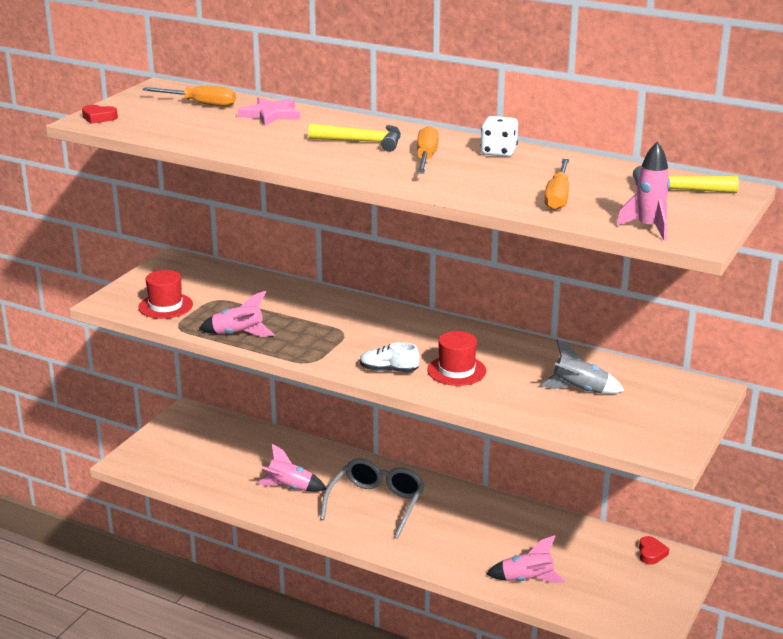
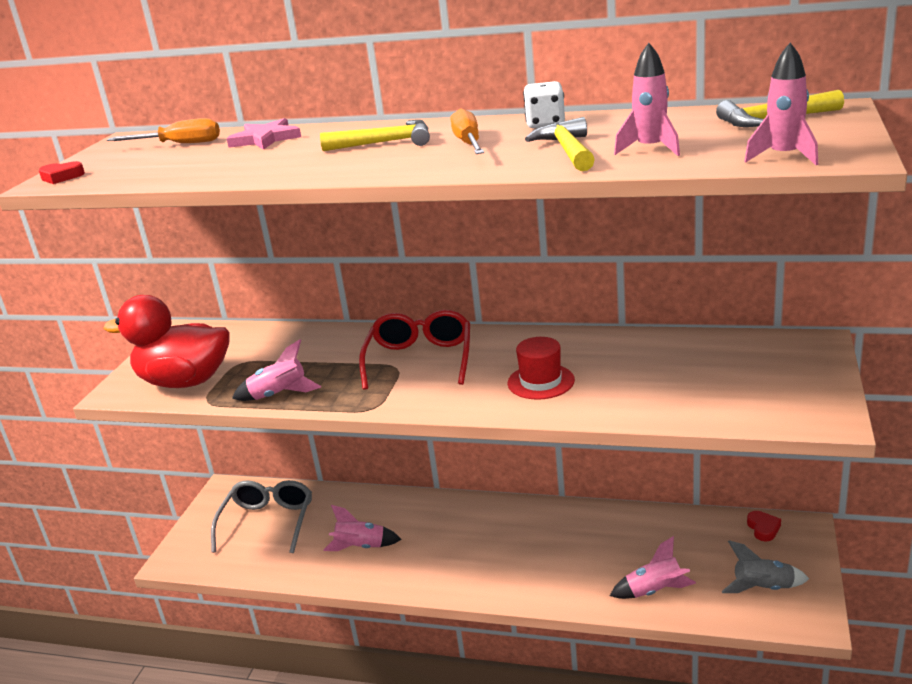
camera: 10 degrees left, 0 degrees up
(165, 306) = (185, 381): red hat -> red duck
(366, 330) = (420, 360): none -> red glasses
(376, 504) = (459, 543): grey glasses -> grey glasses (268, 522)
(388, 370) = (466, 397): white shoe -> none
(495, 183) = (567, 150): none -> yellow hammer
(558, 197) = (650, 149): orange screwdriver -> pink rocket
(580, 390) = (685, 373): grey rocket -> grey rocket (763, 588)

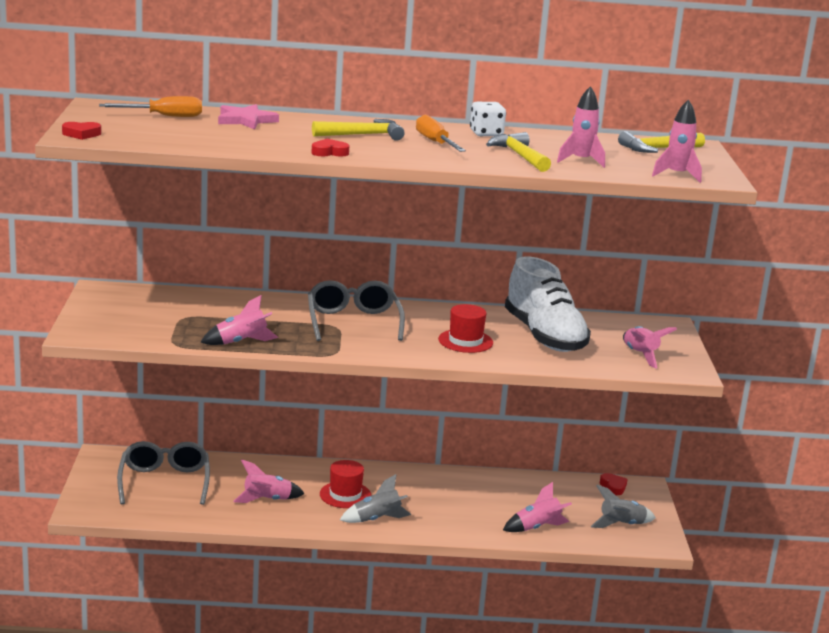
camera: 20 degrees left, 5 degrees down
(185, 381) = (141, 329): red duck -> none
(321, 171) = (329, 152): none -> red heart
(420, 360) = (353, 322): red glasses -> grey glasses
(446, 540) = (345, 495): none -> red hat
(469, 576) = (376, 519): none -> grey rocket
(644, 369) = (544, 336): none -> white shoe
(764, 394) = (640, 355): none -> pink rocket

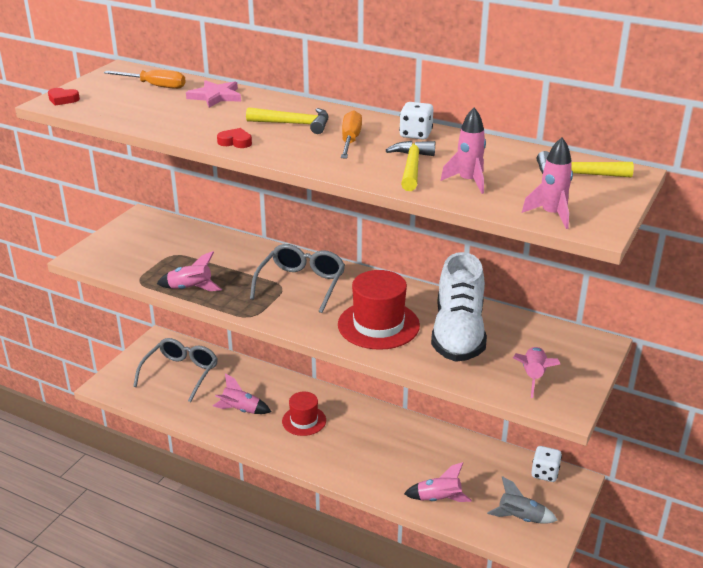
camera: 30 degrees right, 10 degrees up
(376, 519) = (309, 452): grey rocket -> none
(465, 341) = (378, 325): red hat -> red hat, size x1.59
(613, 487) = (544, 473): red heart -> white dice

